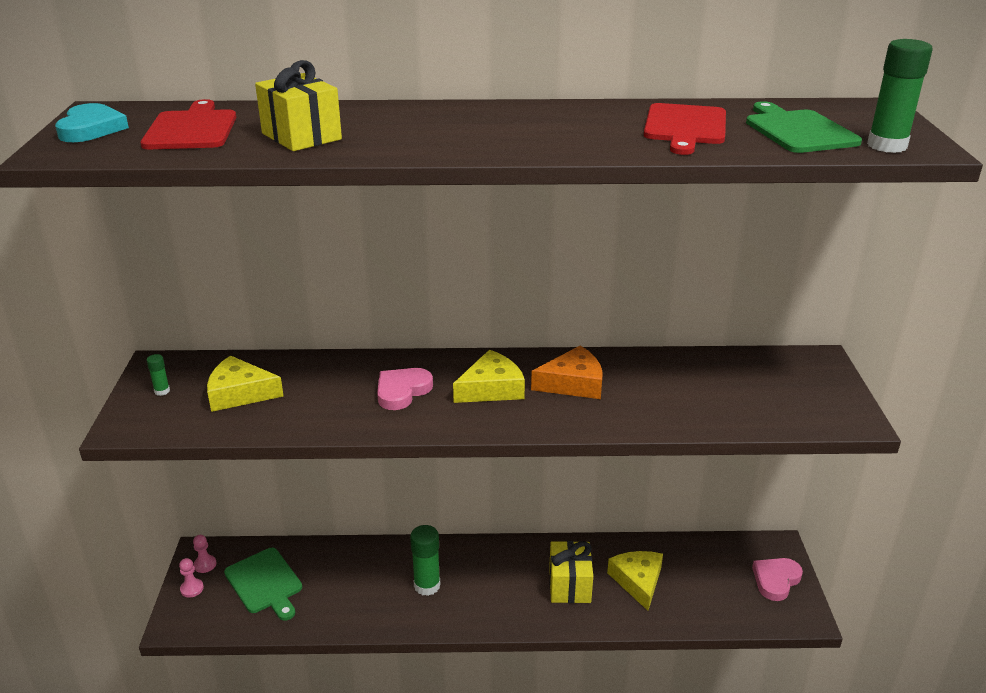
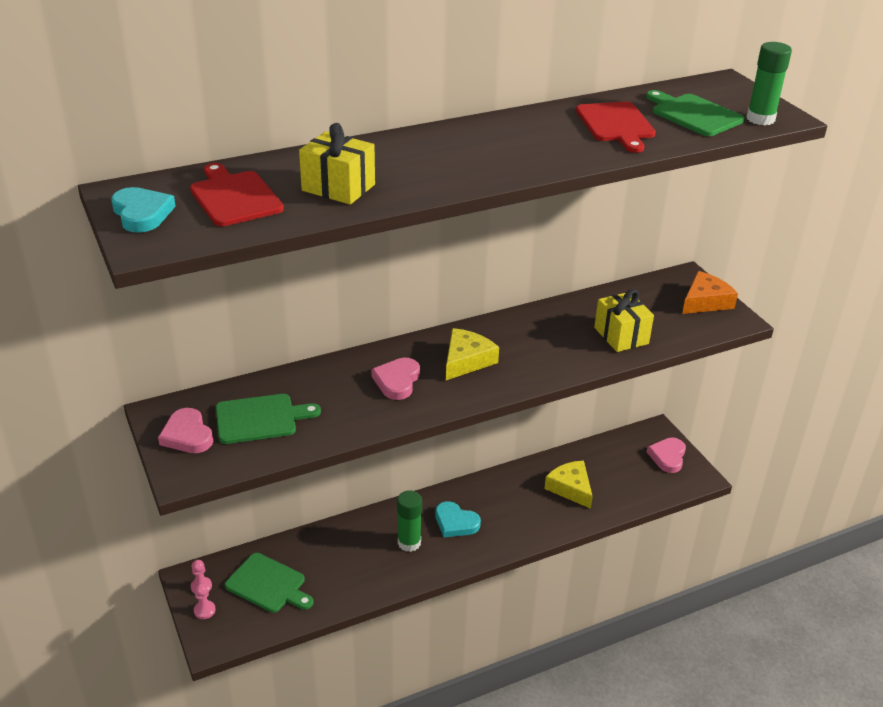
camera: 25 degrees left, 5 degrees up
(162, 391) = (187, 435): green glue stick -> pink heart
(239, 393) = (260, 419): yellow cheese -> green cutting board
(488, 580) = (455, 522): none -> turquoise heart
(569, 585) = (521, 507): yellow gift -> yellow gift (621, 335)
(573, 383) = (525, 340): orange cheese -> orange cheese (705, 301)

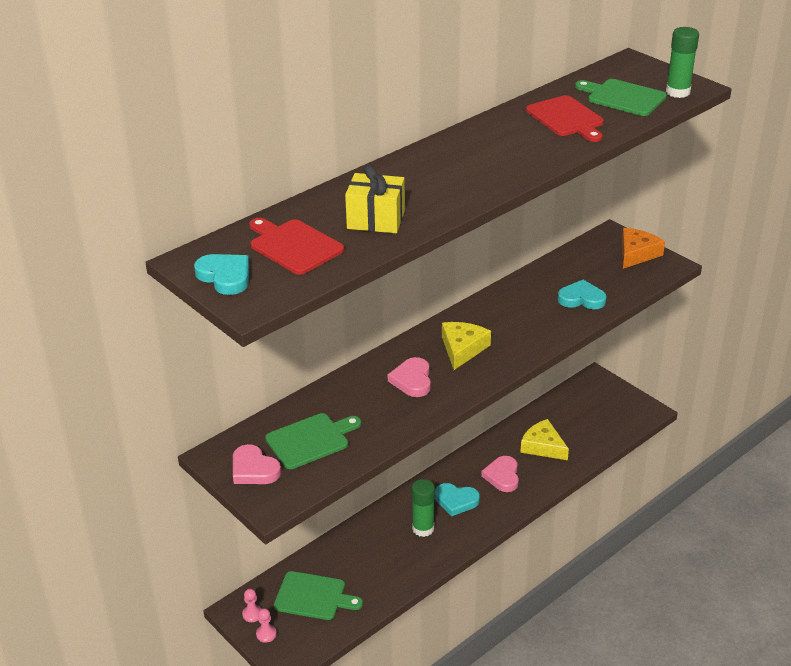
camera: 15 degrees left, 0 degrees up
(621, 335) = (581, 299): yellow gift -> turquoise heart
(667, 457) = (614, 399): pink heart -> pink heart (502, 476)

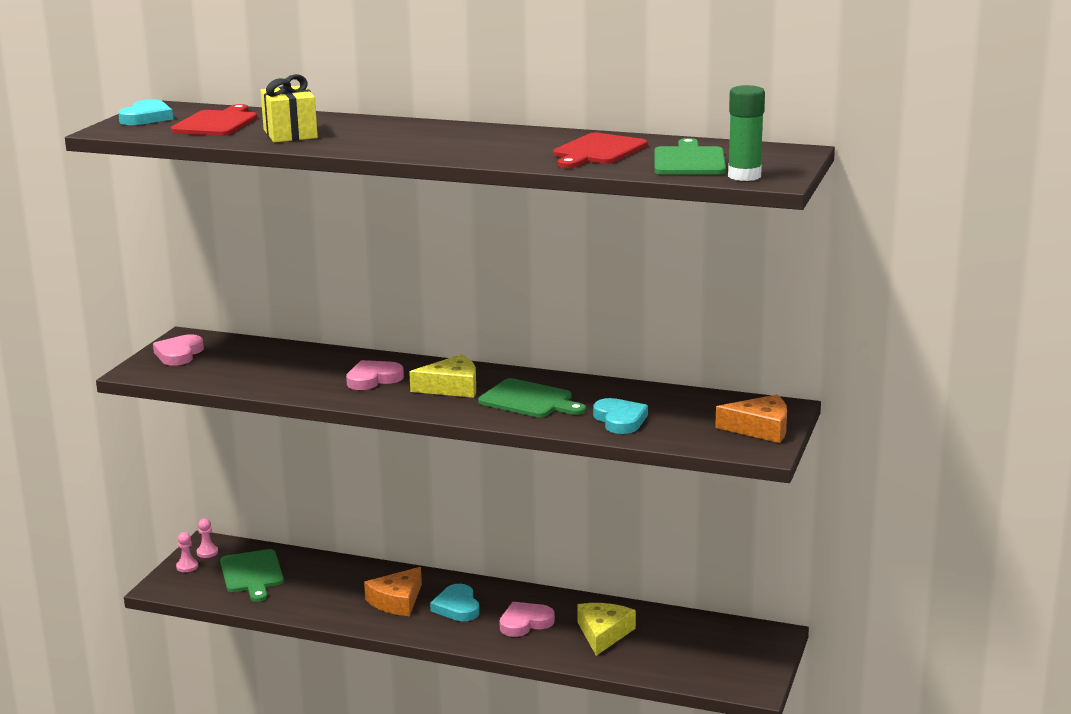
camera: 60 degrees right, 15 degrees down
(310, 440) = (239, 363): green cutting board -> green cutting board (529, 400)
(423, 528) = (397, 601): green glue stick -> orange cheese

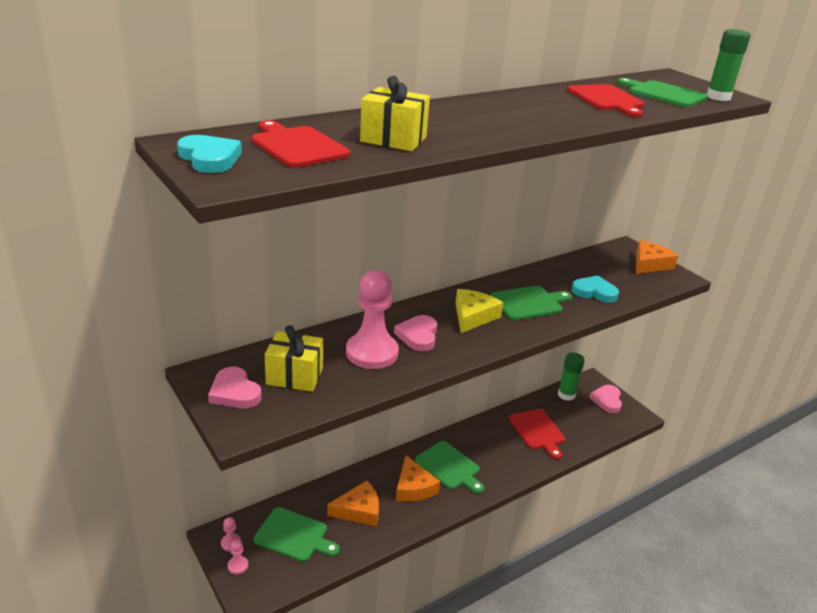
camera: 55 degrees left, 10 degrees up
(232, 362) = (294, 376): none -> yellow gift
(313, 373) = (372, 353): none -> pink pawn
(325, 588) = (359, 510): none -> orange cheese
(457, 607) = (449, 467): turquoise heart -> green cutting board
(525, 622) = (496, 451): pink heart -> pink heart (607, 400)
(603, 634) = (538, 431): yellow cheese -> red cutting board
(709, 627) = (566, 395): none -> green glue stick

